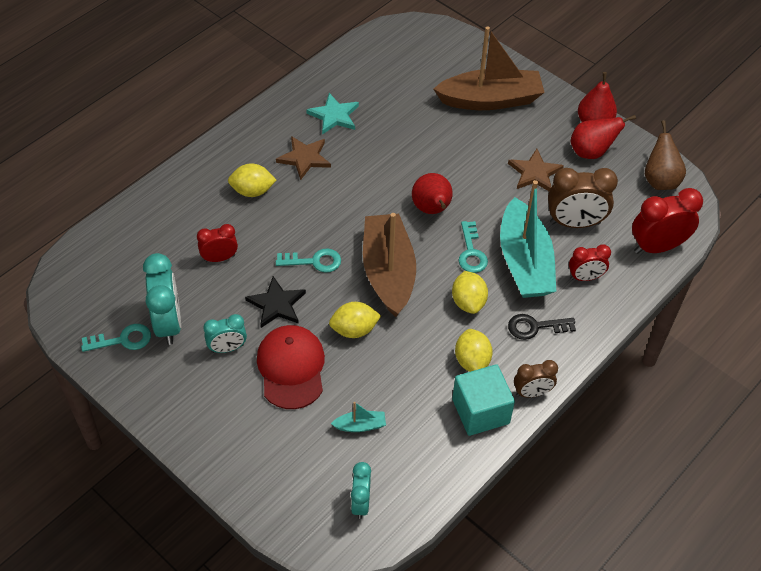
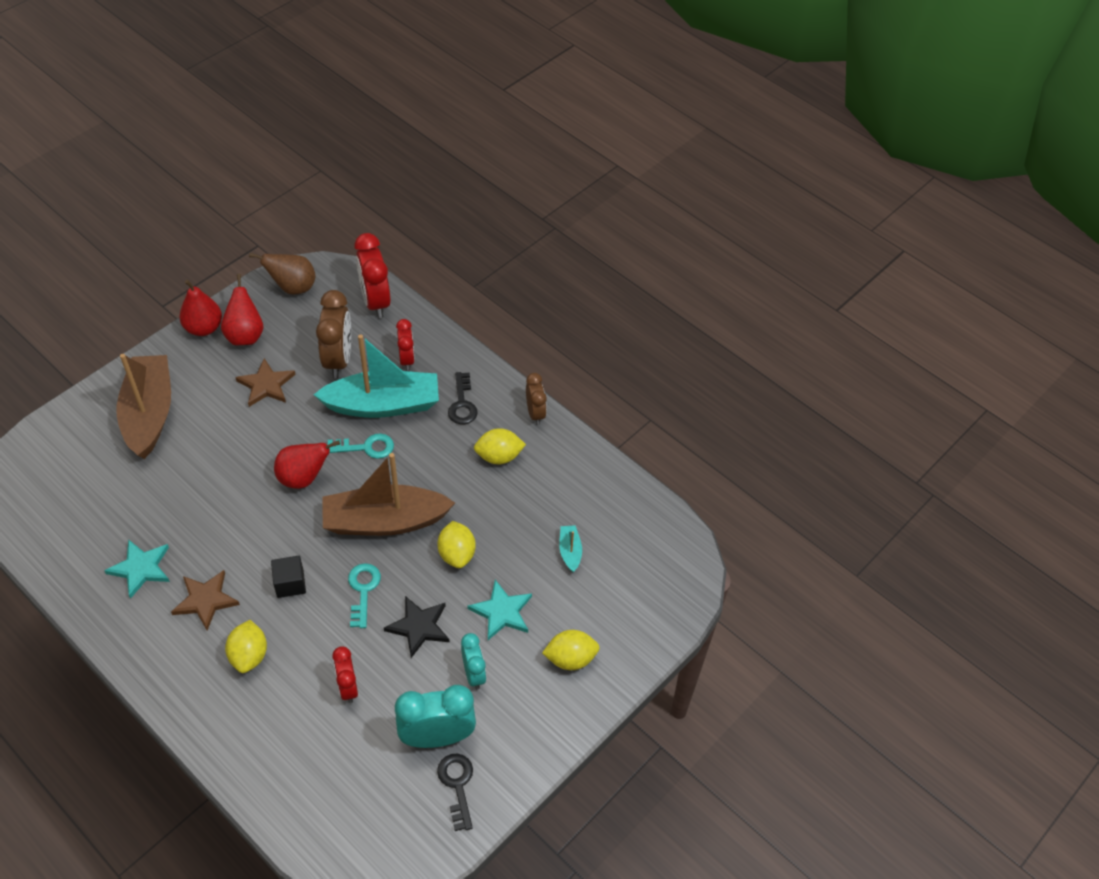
camera: 90 degrees left, 0 degrees up
(122, 340) = (457, 785): turquoise key -> black key
(291, 368) = (501, 612): red cap -> turquoise star
(321, 210) = (290, 584): none -> black cube
(360, 503) = (652, 553): turquoise clock -> none
(468, 302) = (429, 454): yellow lemon -> yellow lemon (570, 658)
(480, 411) = (555, 454): turquoise cube -> none

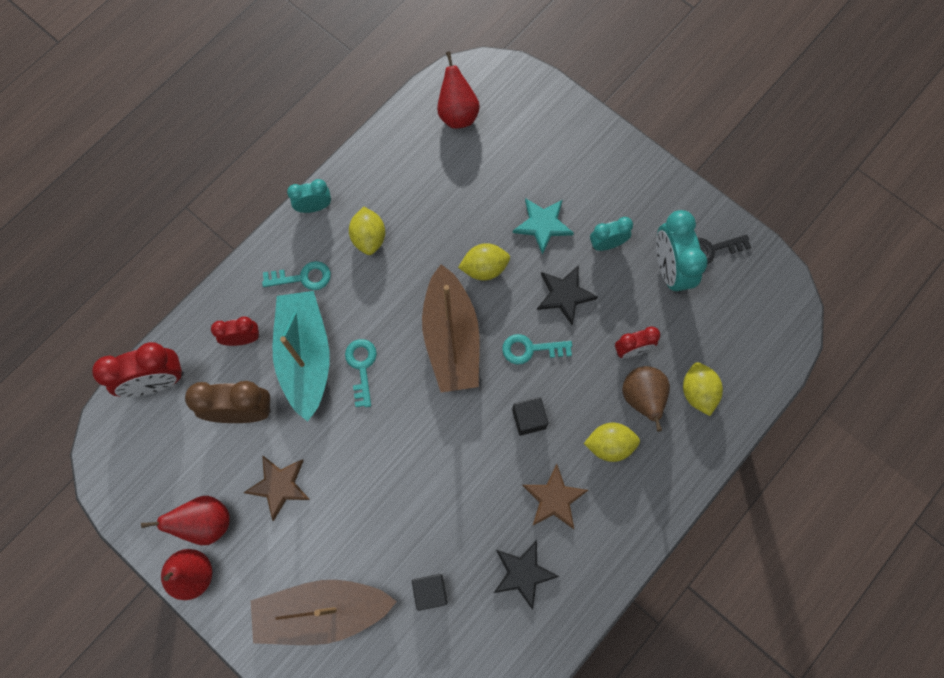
camera: 90 degrees left, 20 degrees up
(140, 568) = (523, 573): turquoise star -> black star
(144, 493) = (430, 592): none -> black cube
(293, 287) = (131, 479): brown pear -> brown pear (642, 398)
(304, 478) = (403, 425): red pear -> red pear (457, 113)
(462, 404) = (303, 277): black key -> turquoise key
(535, 413) = (314, 207): brown clock -> turquoise clock
(570, 551) = (474, 170): turquoise boat -> none
(570, 658) = (584, 166): yellow lemon -> yellow lemon (697, 392)

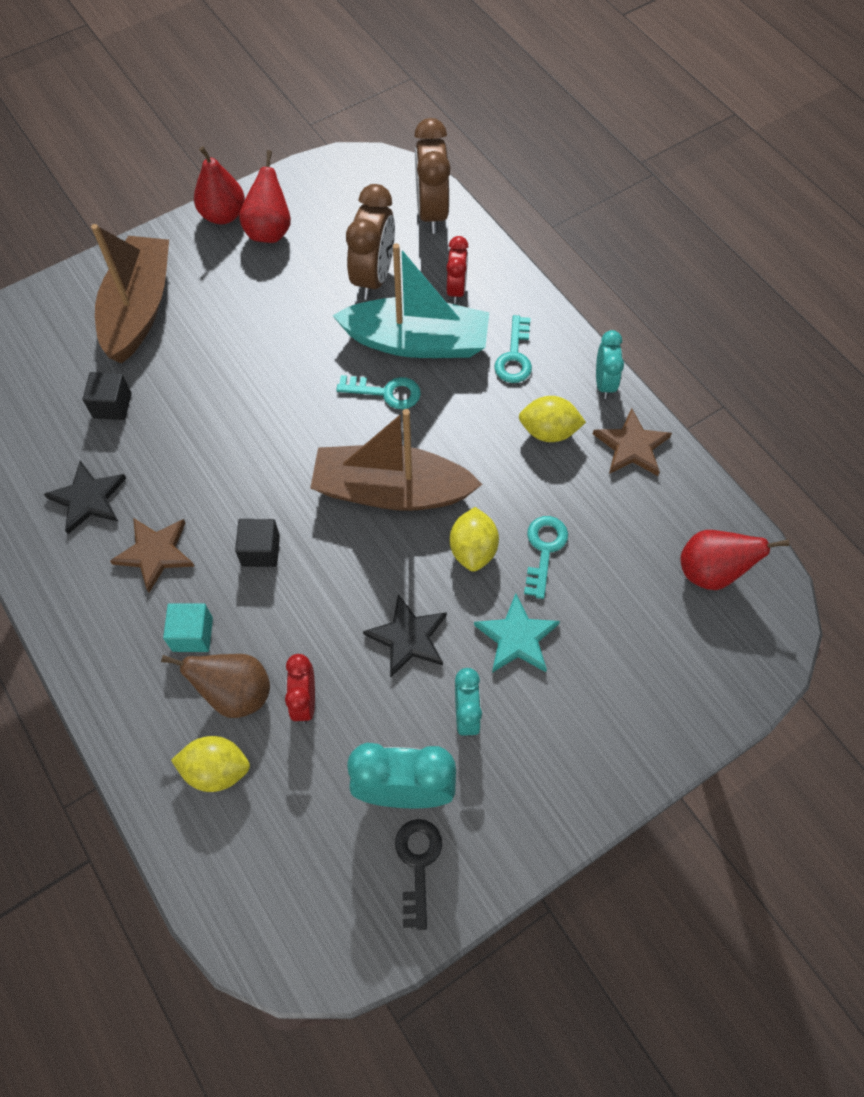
camera: 105 degrees right, 10 degrees down
(157, 382) = (431, 213): red clock -> brown clock
(279, 486) = (281, 295): brown star -> brown star (631, 446)
(531, 349) = (347, 576): turquoise key -> turquoise key (544, 550)
(609, 445) = (192, 634): yellow lemon -> turquoise cube

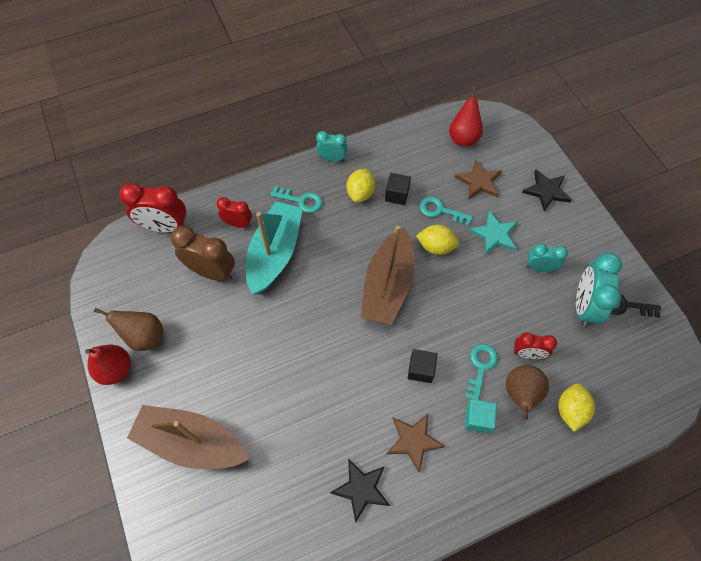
camera: 80 degrees left, 0 degrees up
(112, 405) = (280, 467): black cube -> black cube (397, 195)
(269, 231) = (144, 337): red pear -> brown pear
(386, 392) = (311, 277): turquoise key -> turquoise key (480, 367)
(408, 637) = (490, 290): black star -> black star (546, 191)
(431, 213) = (165, 227): brown clock -> red clock
(631, 446) = (378, 155): brown star -> brown star (479, 181)

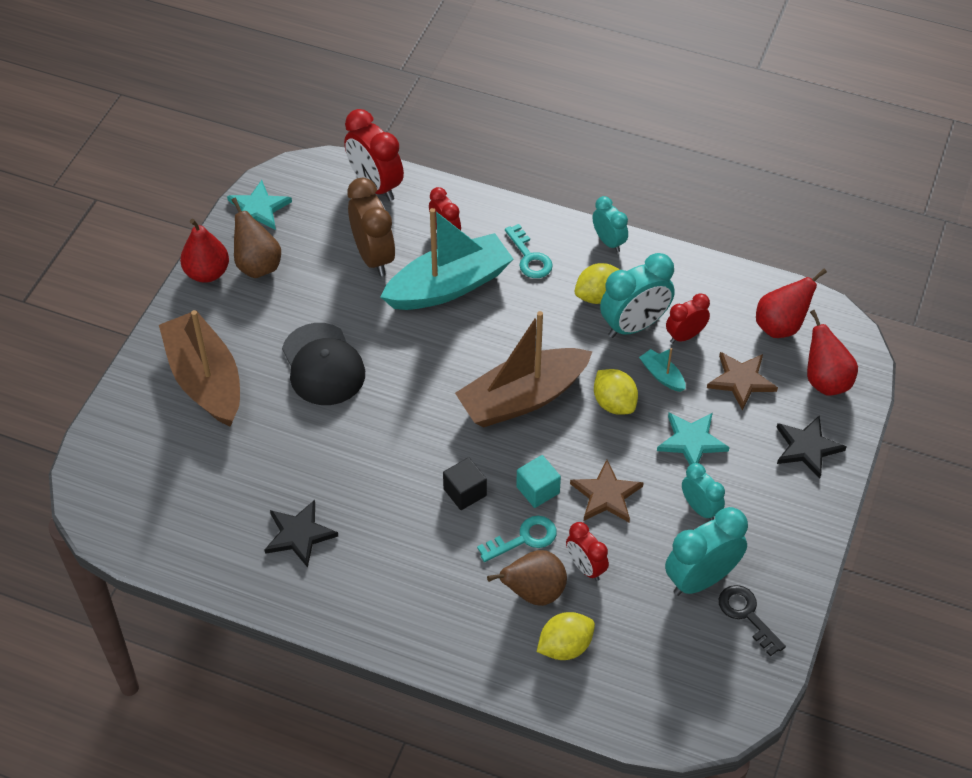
camera: 45 degrees right, 10 degrees down
(105, 299) = (258, 209): none -> turquoise star
(255, 365) = (323, 365): none -> black cap
(397, 195) = (634, 326): black cube -> turquoise clock
(413, 441) = (388, 540): brown star -> brown star (606, 495)
(426, 179) = (685, 336): none -> red clock
(440, 211) = (662, 375): turquoise key -> turquoise boat
(478, 419) = (467, 575): turquoise cube -> turquoise cube (538, 490)
(514, 149) = (825, 380): none -> red pear

